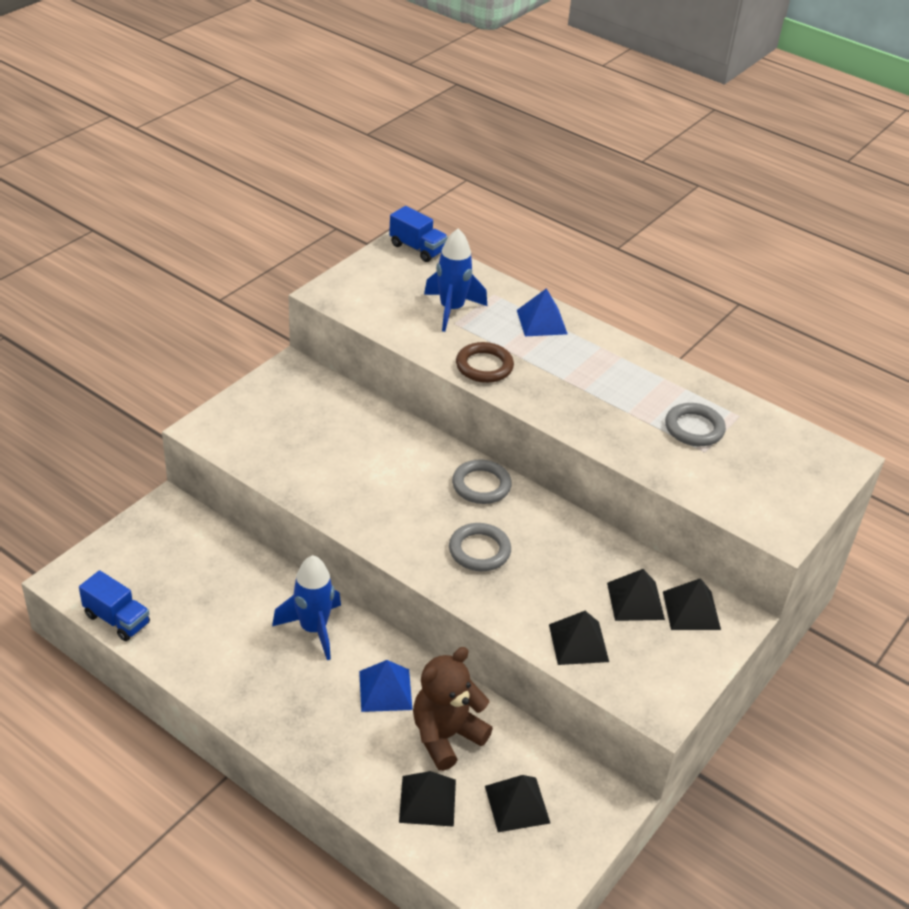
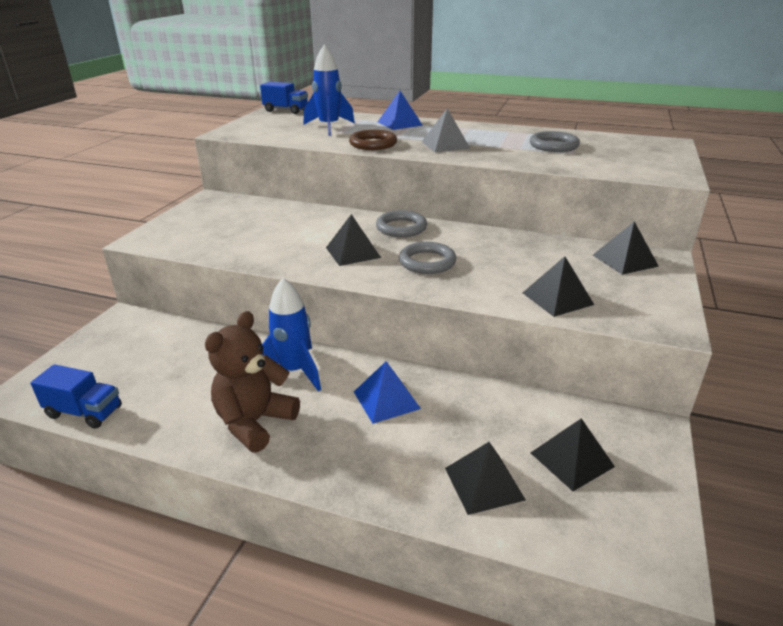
camera: 15 degrees left, 10 degrees down
(446, 736) = (465, 421): brown teddy bear -> brown teddy bear (254, 422)
(567, 391) = (445, 145): none -> grey pyramid
(635, 601) = (577, 264): black pyramid -> black pyramid (353, 252)

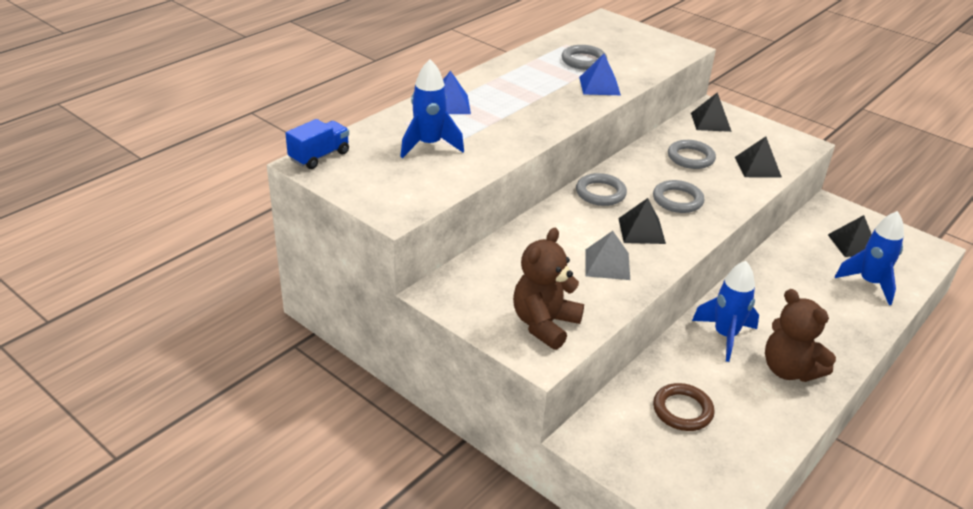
camera: 70 degrees left, 5 degrees up
(84, 412) = (752, 472): blue truck -> none
(185, 235) = (544, 324): none -> brown teddy bear
(373, 144) = (515, 136): brown ring -> brown ring (682, 410)
(386, 400) = (777, 298): blue pyramid -> blue pyramid (599, 86)
(445, 145) = (546, 103): grey pyramid -> grey pyramid (607, 264)
(484, 483) = (869, 283): black pyramid -> blue rocket
(524, 259) = (690, 158): none -> grey ring

